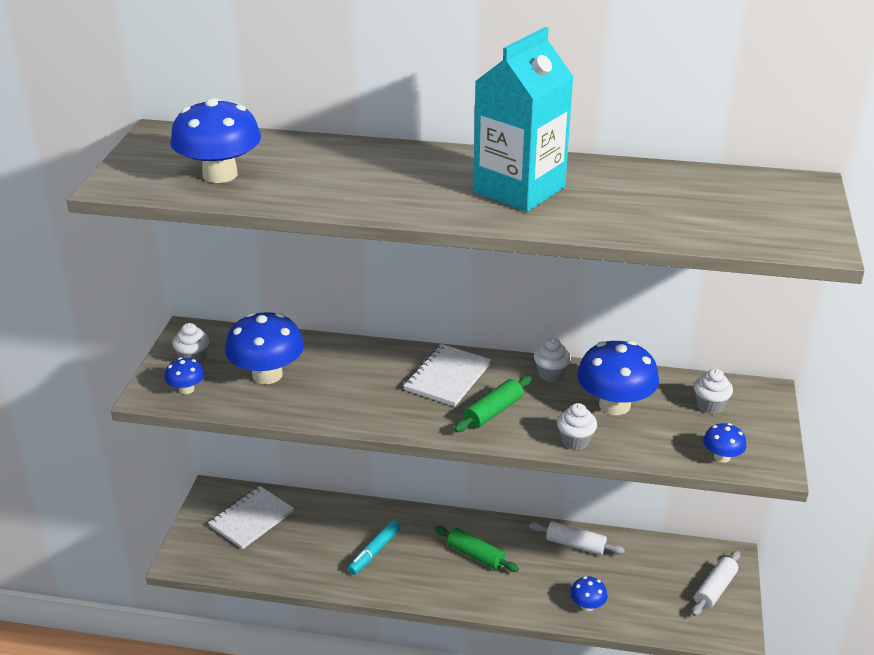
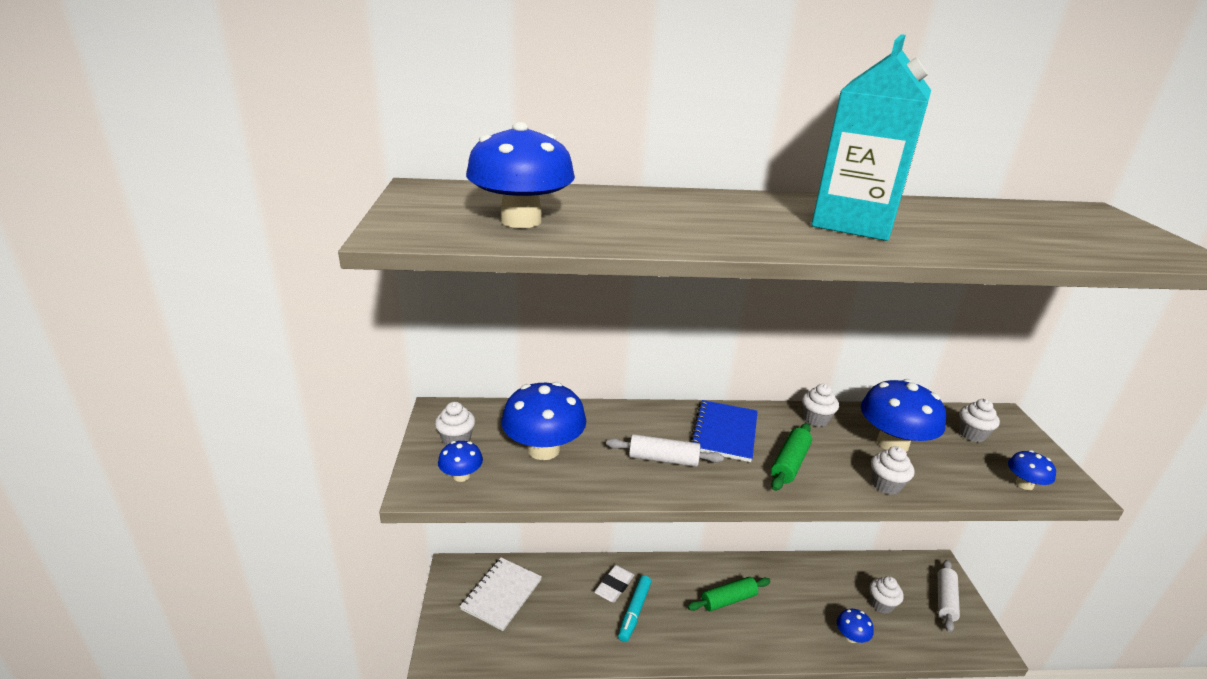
camera: 15 degrees left, 5 degrees down
(364, 527) = (614, 586): none -> white eraser
(447, 377) = (724, 432): white notebook -> blue notebook
(475, 555) = (728, 600): green rolling pin -> green rolling pin turned 45 degrees counterclockwise
(575, 545) = (809, 574): white rolling pin -> white rolling pin (663, 459)
(639, 582) = (881, 604): none -> white cupcake

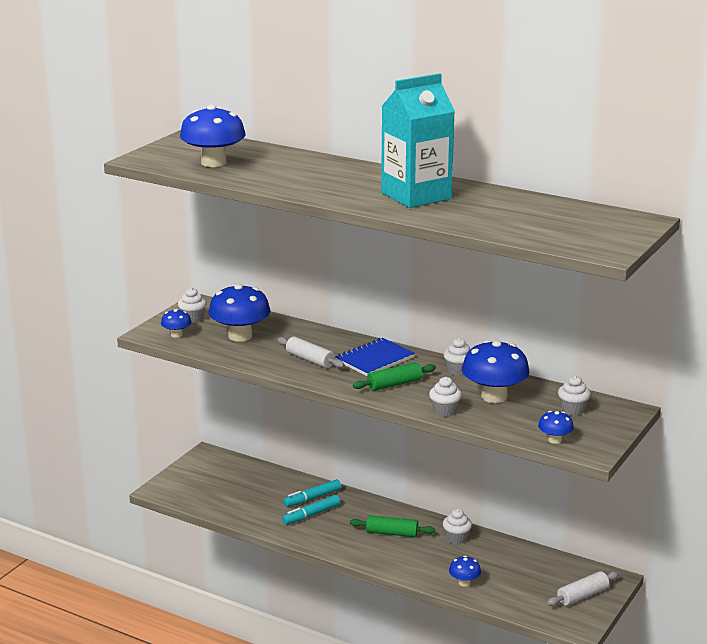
camera: 35 degrees right, 5 degrees down
(501, 594) = (227, 476): white notebook -> none
(614, 586) = (312, 498): white eraser -> turquoise marker
(881, 604) = (518, 578): white cupcake -> white cupcake (456, 538)

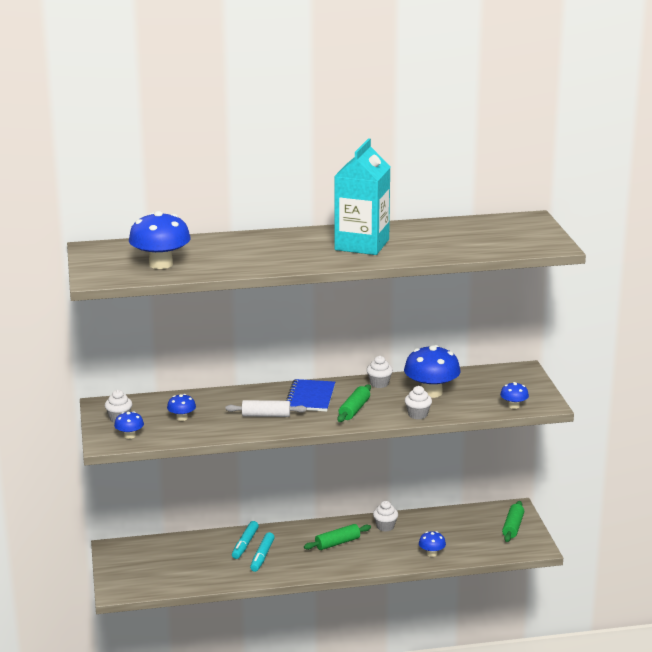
camera: 40 degrees left, 0 degrees up
(240, 336) = (182, 418): blue mushroom -> blue mushroom, size x0.50
(573, 410) = (492, 382): white cupcake -> none
(582, 595) = (513, 527): white rolling pin -> green rolling pin

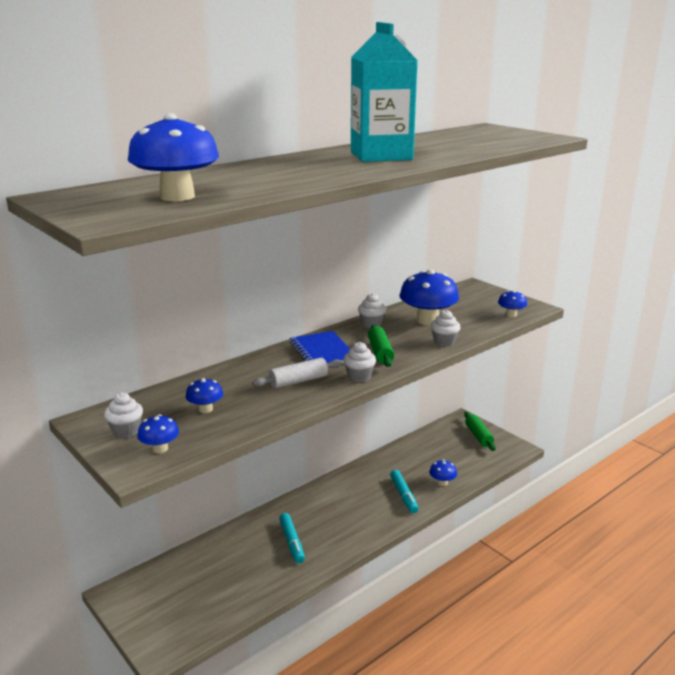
camera: 30 degrees left, 0 degrees up
(245, 544) = (262, 535): turquoise marker -> turquoise marker (403, 495)
(337, 543) = (351, 501): green rolling pin -> none
(385, 527) = (377, 470): white cupcake -> white cupcake (359, 377)

